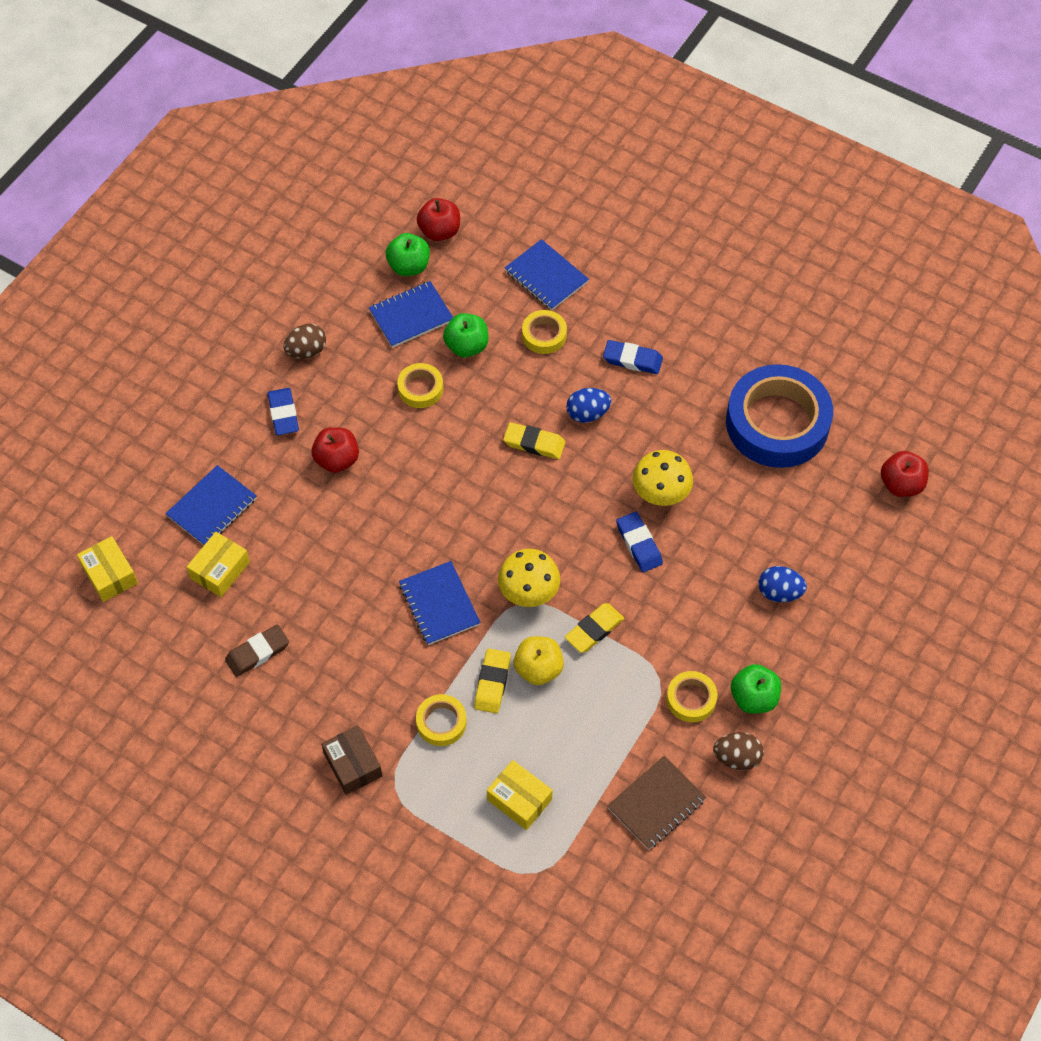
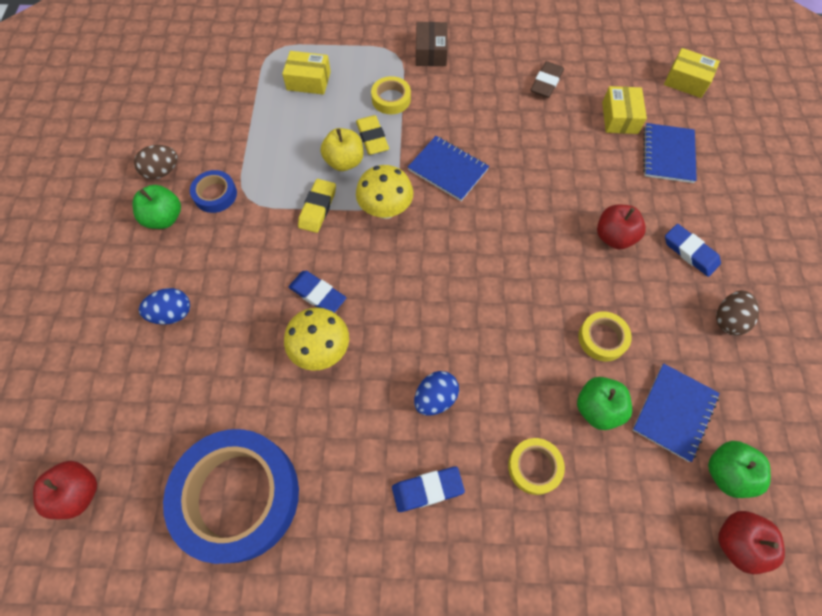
camera: 150 degrees right, 5 degrees up
(353, 765) = (431, 52): brown box -> brown box turned 60 degrees clockwise
(534, 443) = (465, 340): yellow eraser -> none
(546, 277) = (583, 548): blue notebook -> none
(656, 804) = (211, 118): brown notebook -> none
(691, 699) = (215, 194): yellow tape -> blue tape

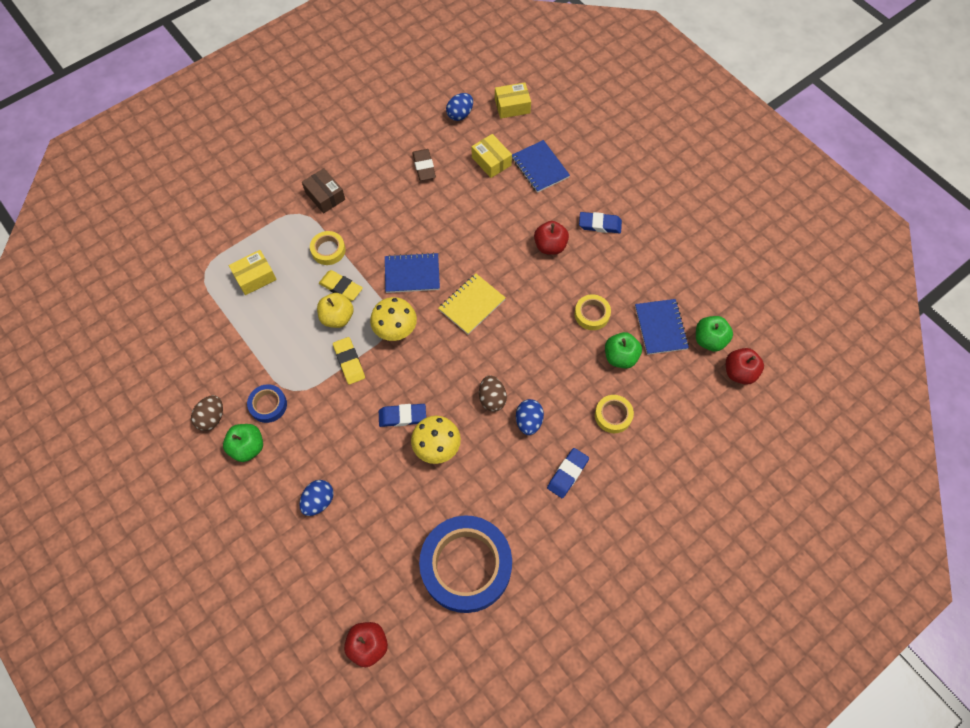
camera: 40 degrees left, 0 degrees up
(480, 237) = (471, 304): none -> yellow notebook
(624, 58) = (460, 114): none -> blue egg
(728, 320) = (649, 252): brown egg -> brown egg (492, 399)

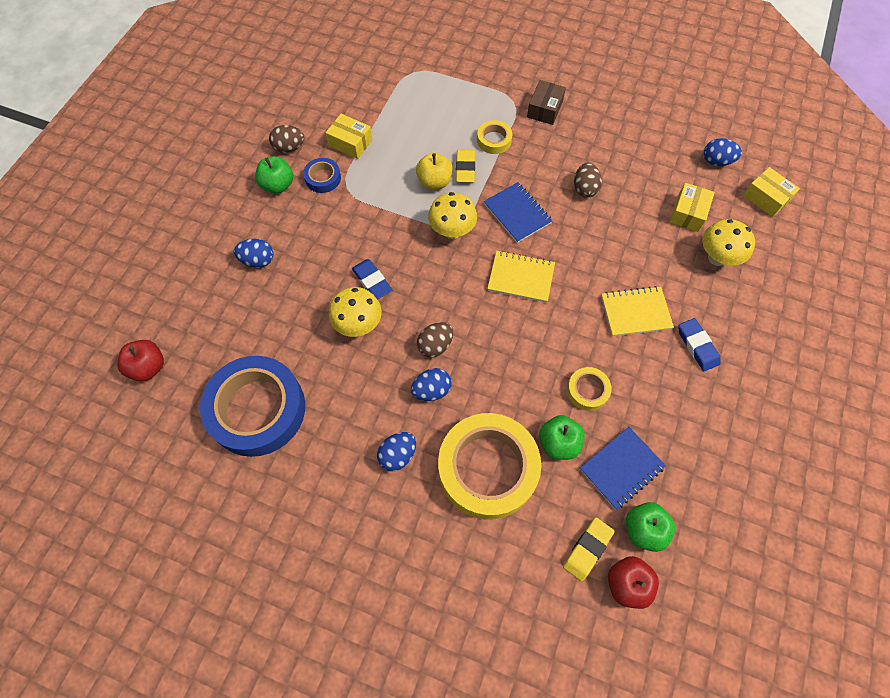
camera: 60 degrees right, 0 degrees up
(255, 277) = (431, 105): yellow box -> yellow box (350, 143)
(349, 362) = (398, 213): yellow eraser -> yellow eraser (587, 549)
(422, 214) = (584, 189): none -> brown egg
(424, 167) = (635, 163): brown eraser -> none
(540, 167) = (717, 258): blue notebook -> yellow mushroom
(550, 246) = (635, 312): red apple -> yellow notebook
(567, 474) = (398, 455): blue eraser -> blue egg
(613, 415) = (487, 468): yellow tape -> yellow tape, size x2.25

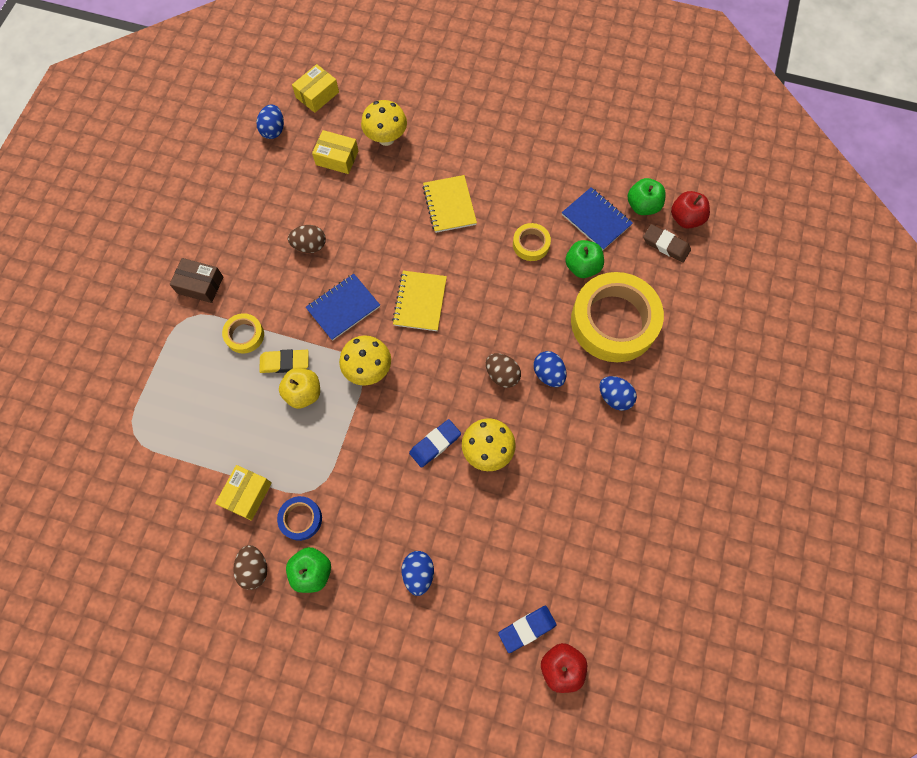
camera: 95 degrees left, 5 degrees up
(257, 409) = (591, 536): blue tape -> none
(587, 549) = (665, 245): yellow eraser -> brown eraser
(697, 346) = (478, 159): blue eraser -> blue eraser (527, 629)

